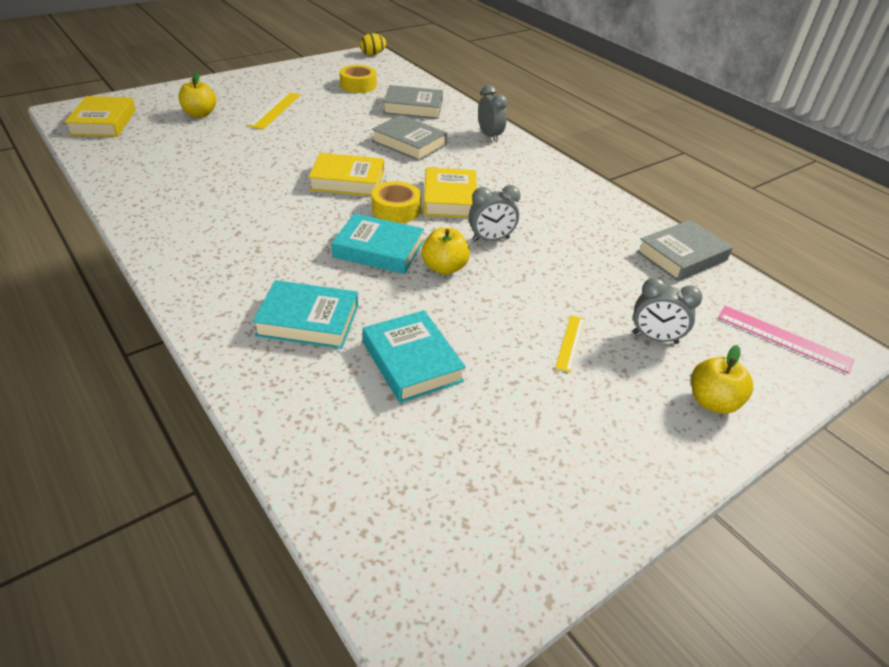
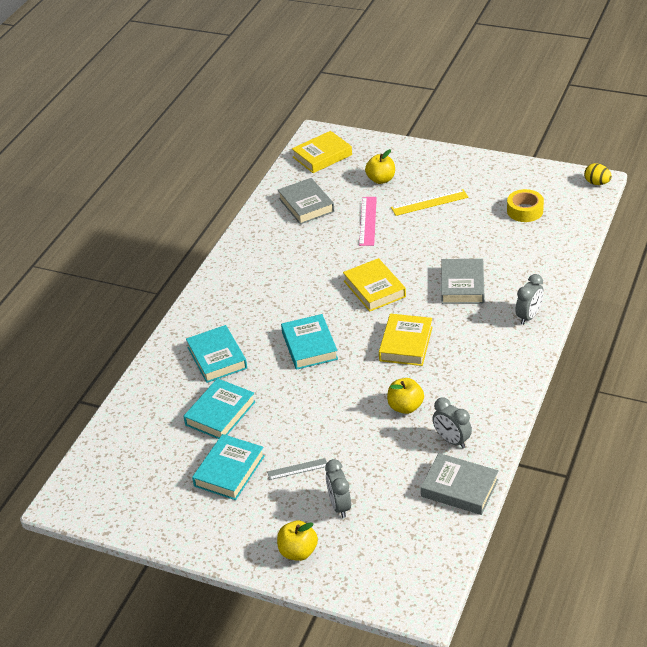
camera: 65 degrees right, 0 degrees up
(396, 210) = (363, 328): yellow tape -> none
(413, 107) = (524, 256): grey book -> grey book (306, 205)
(444, 268) = (319, 382): yellow apple -> yellow apple (405, 407)
(450, 199) = (406, 344): yellow book -> yellow book turned 45 degrees counterclockwise
(490, 239) = (375, 386): grey clock -> grey clock (452, 440)
(526, 399) = (229, 471): none -> turquoise book
(570, 342) = (297, 469): yellow ruler -> grey ruler
(783, 338) = (403, 571): pink ruler -> pink ruler (368, 221)

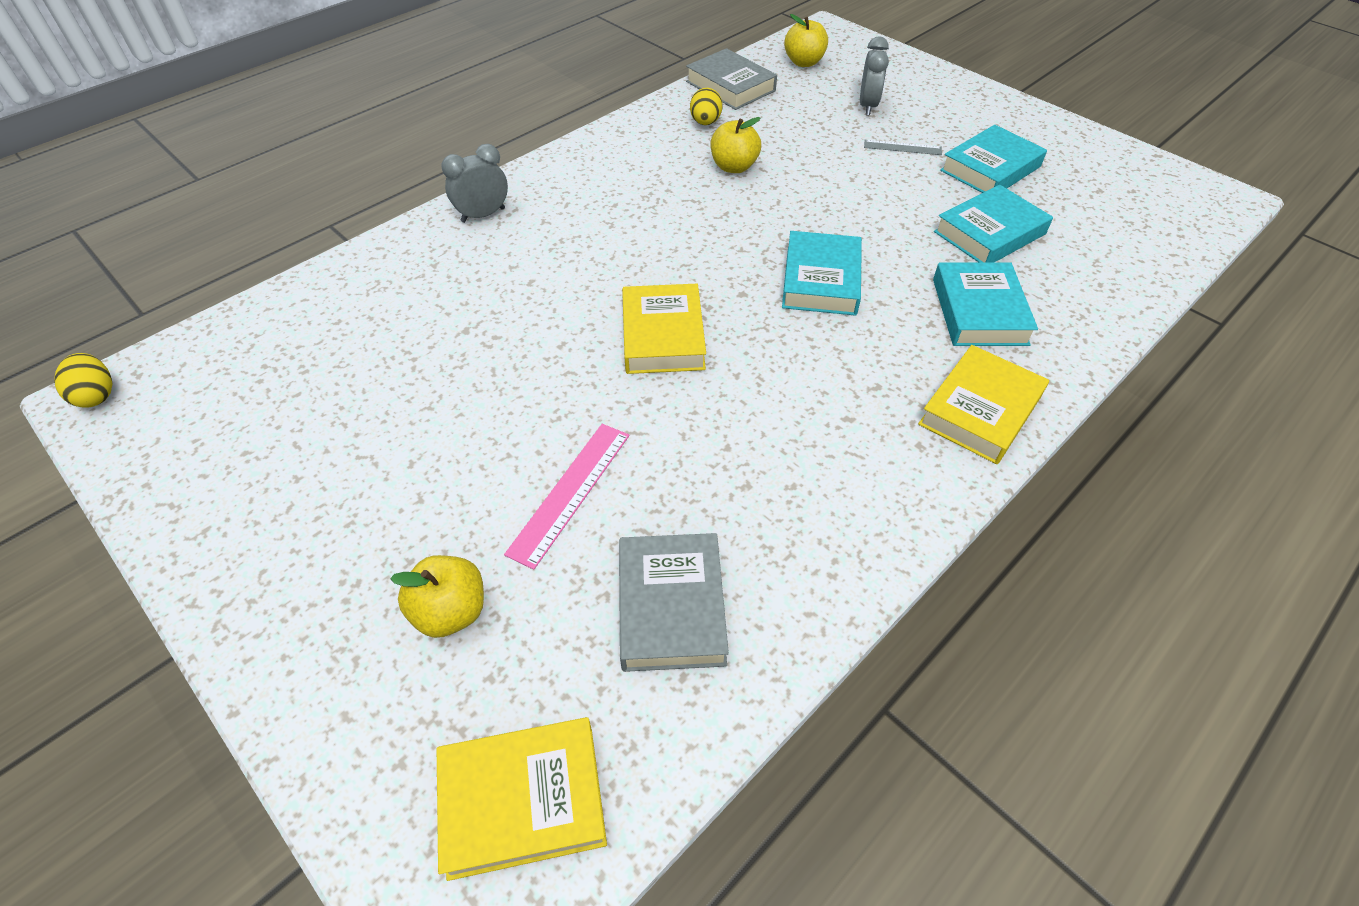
camera: 160 degrees left, 10 degrees up
(298, 551) = (929, 86): yellow apple -> yellow apple (804, 62)
(406, 344) = (677, 236): yellow book -> yellow book (980, 410)
(429, 202) = (415, 487): yellow ruler -> none
(452, 440) = (705, 122): grey clock -> yellow egg
(462, 285) = (524, 290): grey book -> none
(525, 211) = (281, 388): yellow tape -> none

